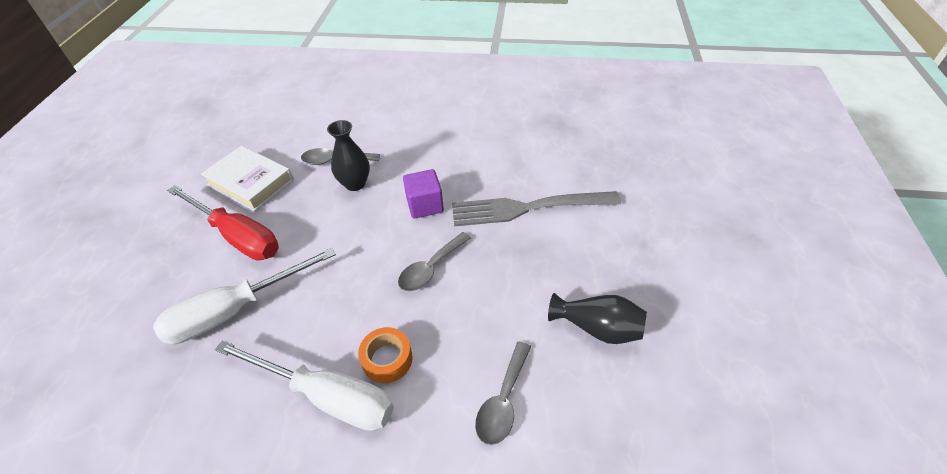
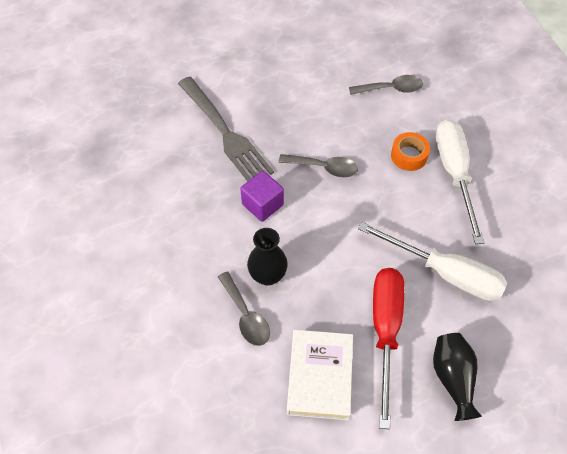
camera: 120 degrees left, 10 degrees up
(597, 328) = (312, 62): black vase -> black vase (453, 378)

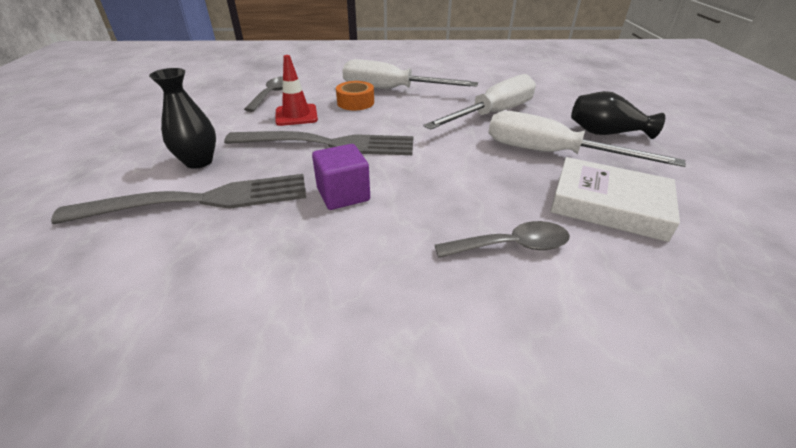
camera: 70 degrees left, 20 degrees down
(267, 275) = (454, 213): black vase -> black vase (199, 161)
(324, 168) = (328, 144): grey spoon -> grey fork
(360, 125) = (296, 115): none -> red traffic cone
(385, 331) = (551, 153): red screwdriver -> white screwdriver

